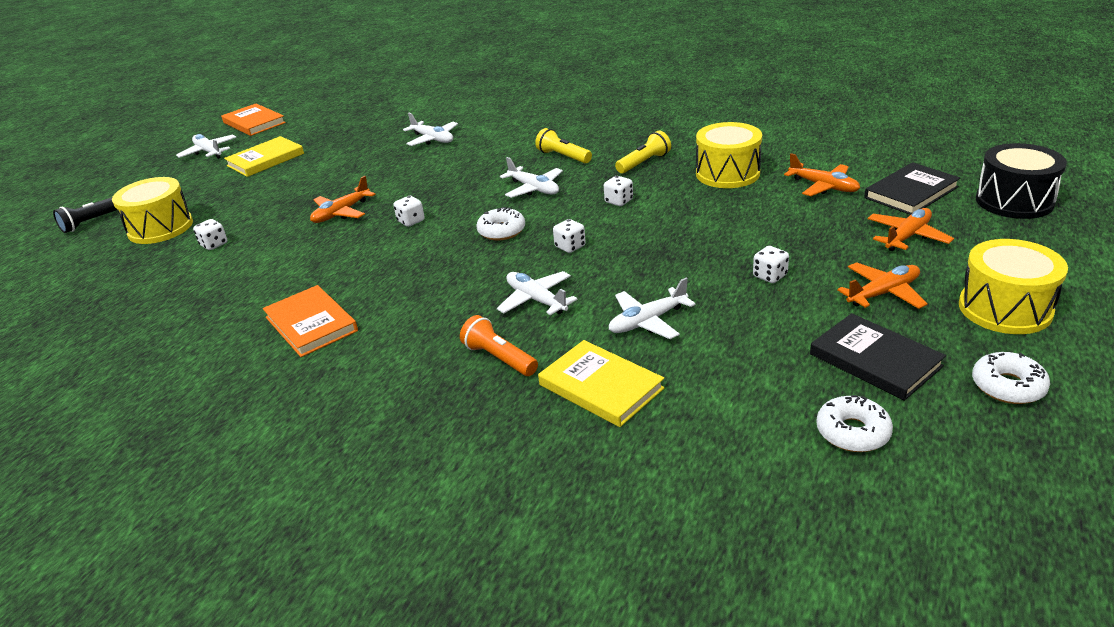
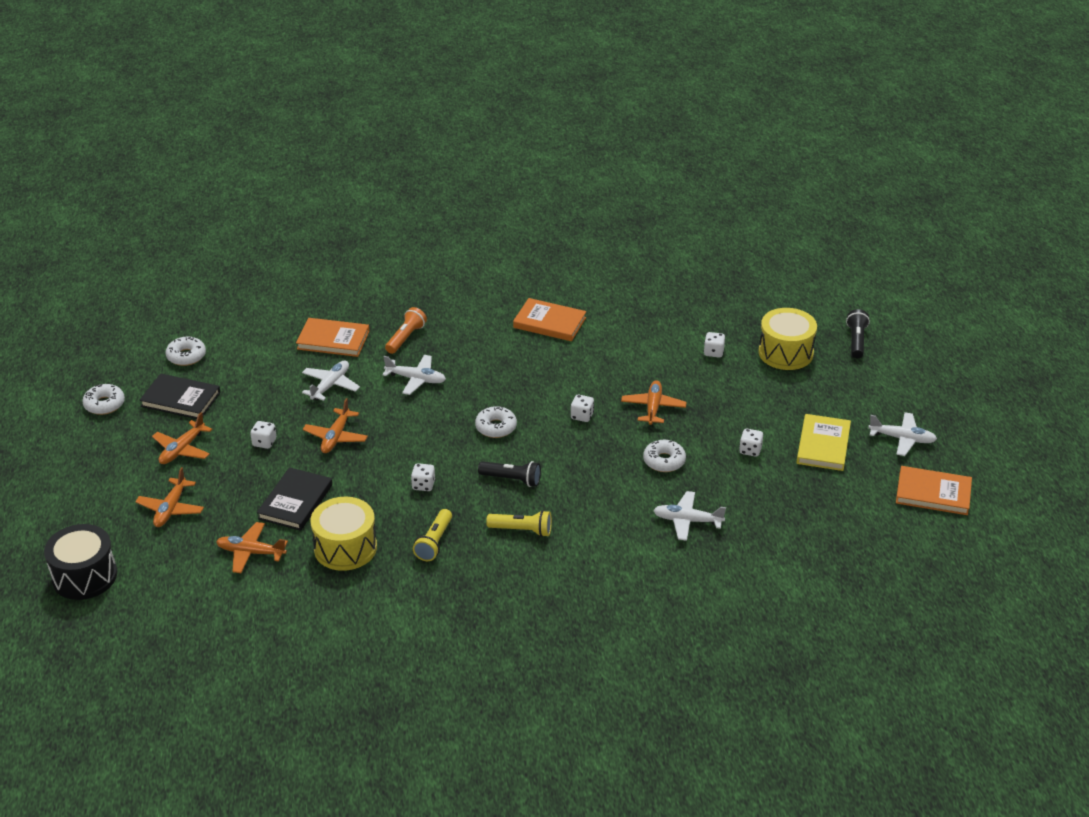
camera: 145 degrees right, 5 degrees up
(393, 175) = (664, 461): none -> white donut
(499, 358) = (406, 338): orange flashlight -> orange flashlight turned 75 degrees counterclockwise
(534, 189) = (512, 479): white plane -> black flashlight
(570, 247) = (428, 428): white dice -> white dice (750, 450)
(601, 386) = (333, 340): yellow book -> orange book
(679, 261) = (336, 437): none -> orange plane
(911, 192) = (172, 565): black book -> black book (295, 502)
(1005, 308) = (101, 459): yellow drum -> none

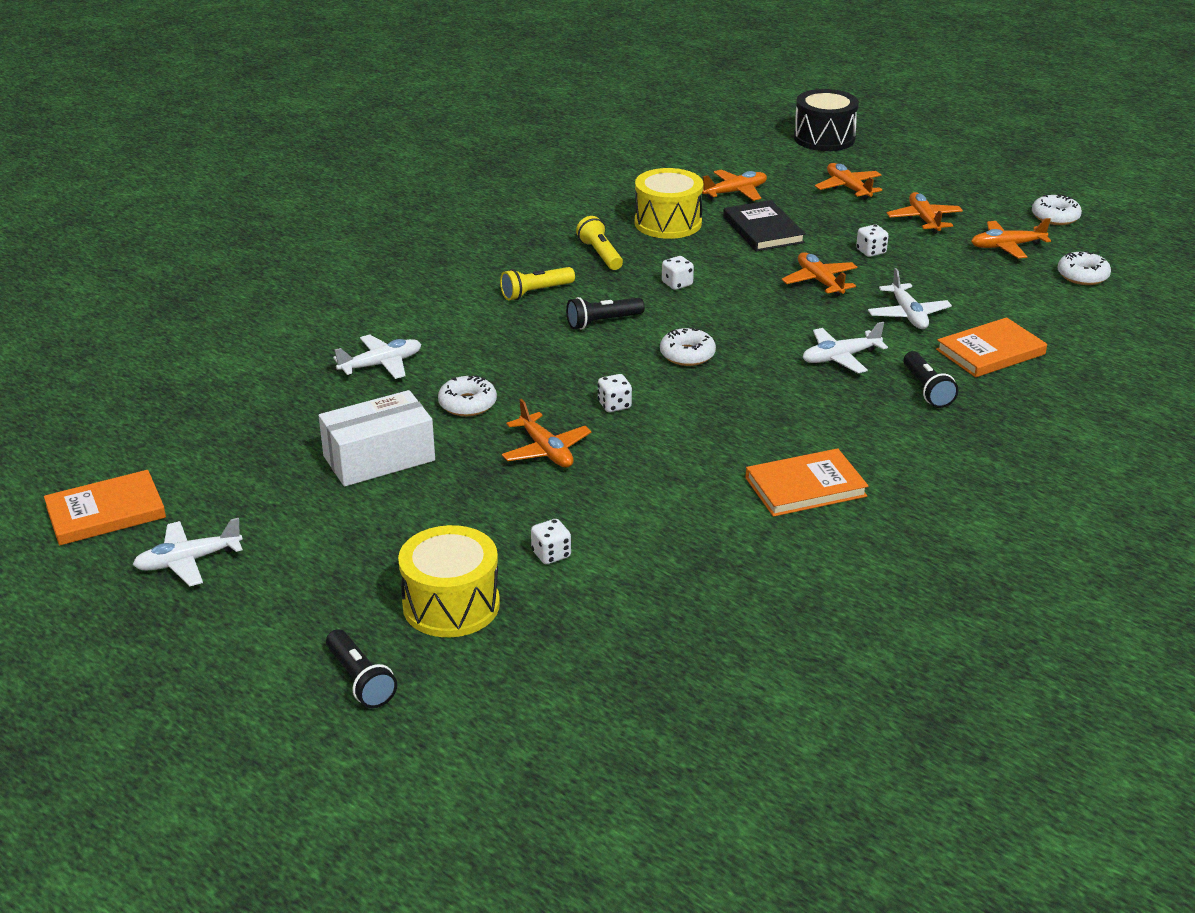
camera: 140 degrees right, 5 degrees down
(180, 399) = (1007, 246): black book -> orange plane
(406, 338) = (926, 390): orange flashlight -> black flashlight
(750, 450) = (379, 458): white dice -> white box
(823, 445) = (291, 505): yellow book -> none

